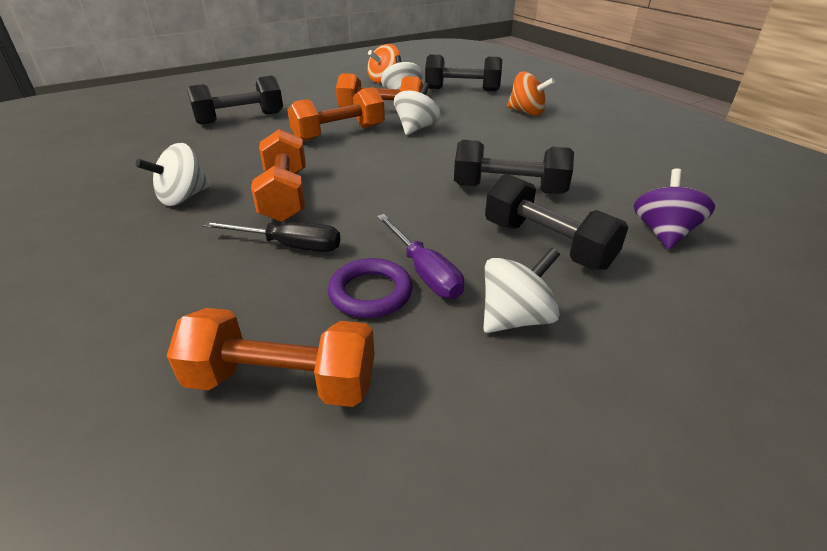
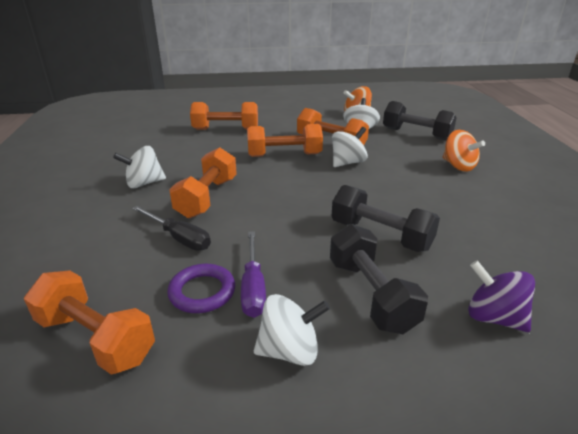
camera: 25 degrees right, 5 degrees down
(240, 118) = (226, 129): black dumbbell -> orange dumbbell
(663, 233) = (493, 317): purple spinning top -> purple spinning top turned 90 degrees counterclockwise

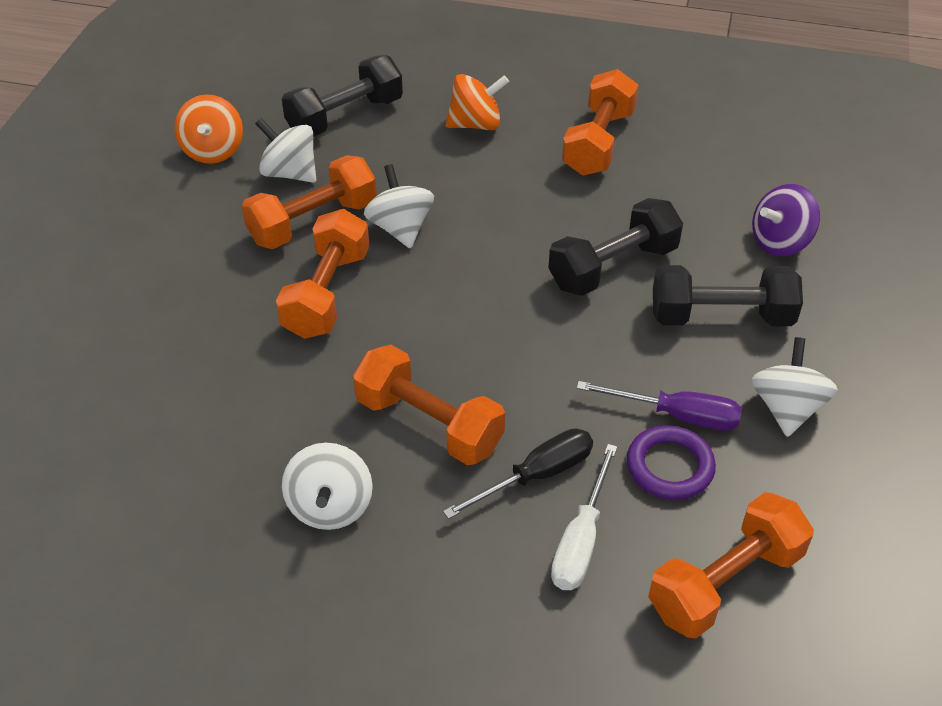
camera: 70 degrees left, 15 degrees up
(130, 263) = (581, 540): none -> white screwdriver
(226, 129) = (150, 348): orange dumbbell -> orange dumbbell (598, 143)

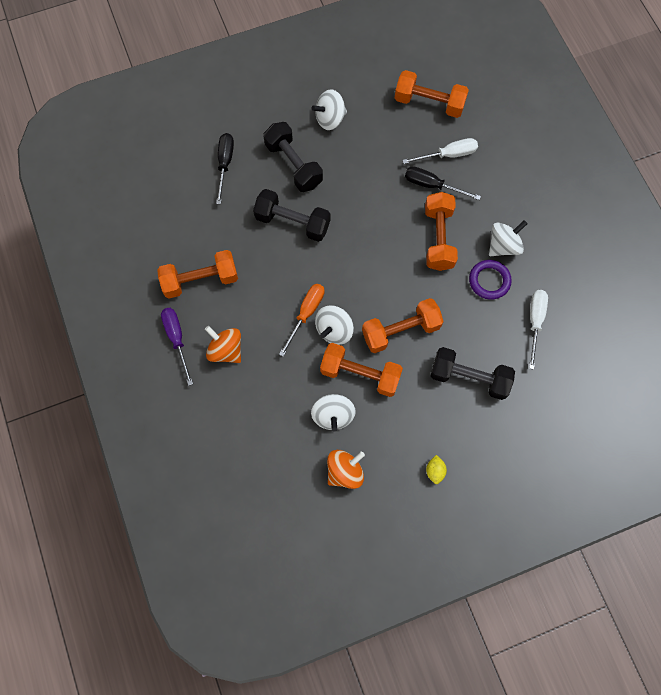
camera: 125 degrees left, 25 degrees up
(113, 225) = (435, 471): none -> yellow lemon
(165, 461) = (535, 322): none -> white screwdriver
(345, 117) = (267, 423): black dumbbell -> black dumbbell (469, 377)
(452, 213) = (306, 314): none -> orange screwdriver
(669, 467) = (391, 144): purple ring -> purple ring (489, 281)
(677, 415) = (363, 154): purple screwdriver -> purple screwdriver (177, 339)
(780, 242) = (225, 164): purple spinning top -> black screwdriver

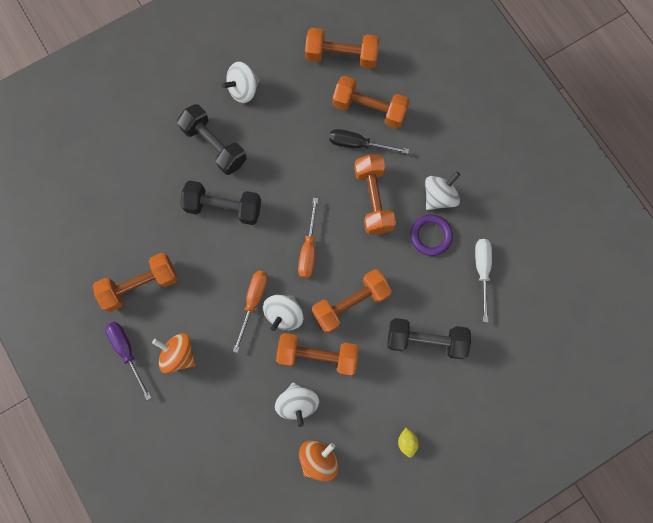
camera: 10 degrees left, 5 degrees up
(225, 164) = (144, 156): black screwdriver -> none
(368, 274) = (308, 249): none -> orange screwdriver
(448, 155) = (369, 109): white screwdriver -> orange dumbbell

